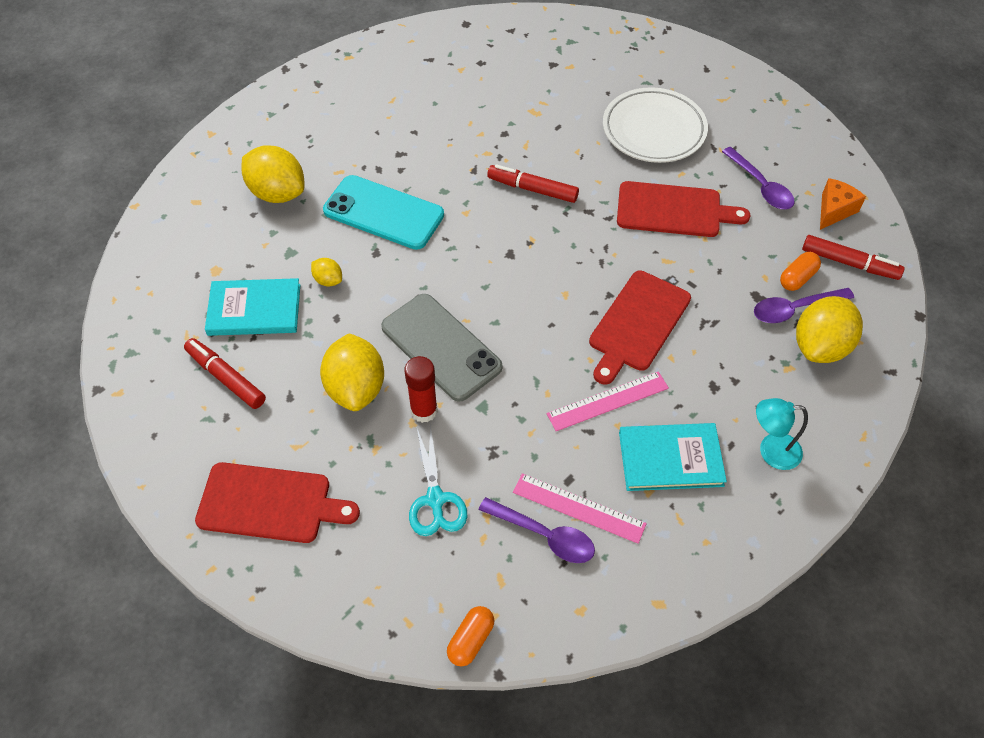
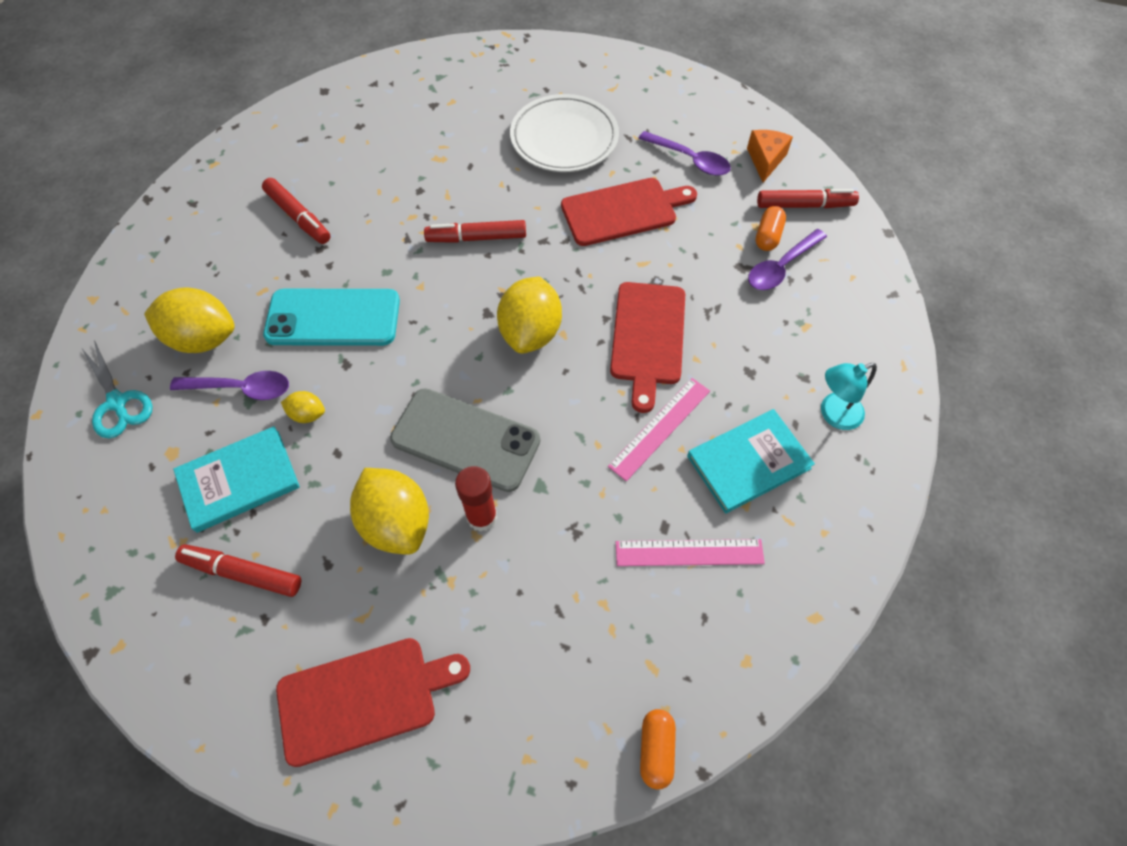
camera: 25 degrees left, 5 degrees up
(395, 122) = (298, 217): none -> red marker
(435, 499) = (542, 610): turquoise scissors -> turquoise scissors (117, 403)
(544, 535) = (670, 598): purple spoon -> purple spoon (240, 388)
(820, 346) = (822, 294): yellow lemon -> yellow lemon (531, 332)

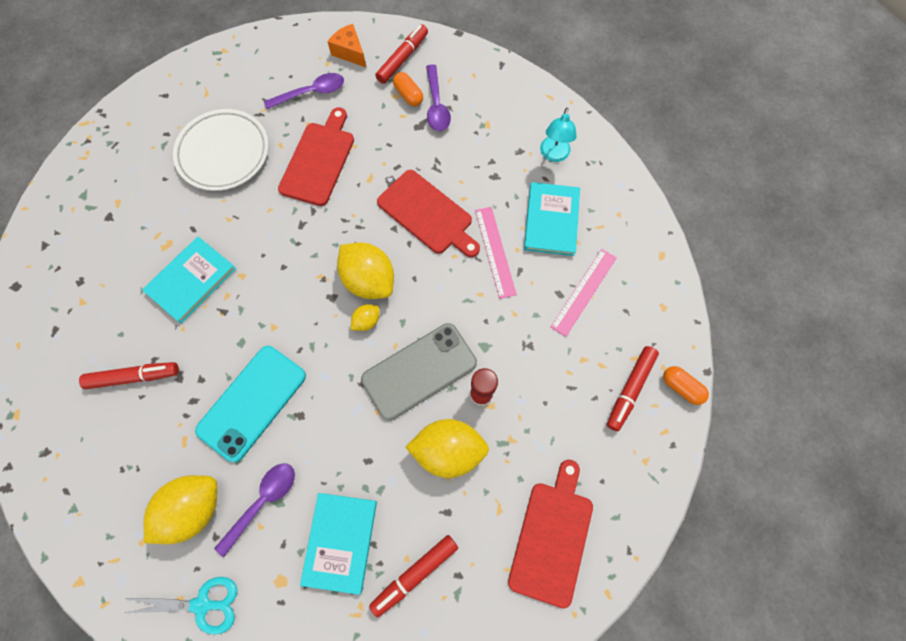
camera: 55 degrees left, 10 degrees up
(308, 414) = (321, 464): yellow lemon -> yellow lemon (366, 321)
(419, 197) = (191, 280): none -> turquoise book
(476, 238) = (262, 265): red marker -> red marker (630, 389)

